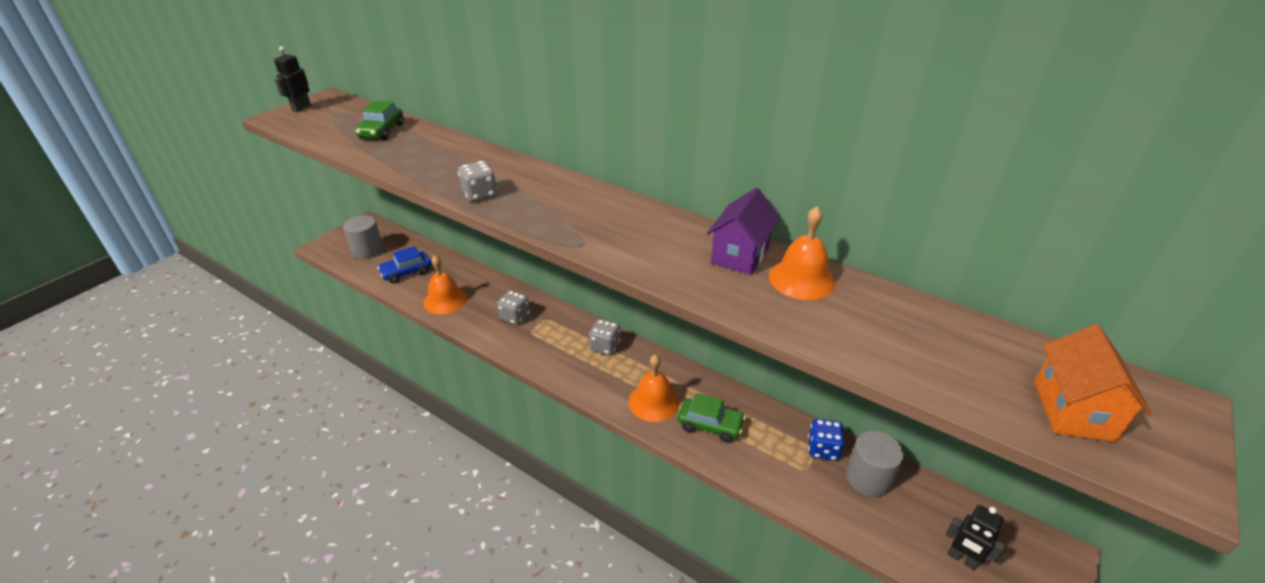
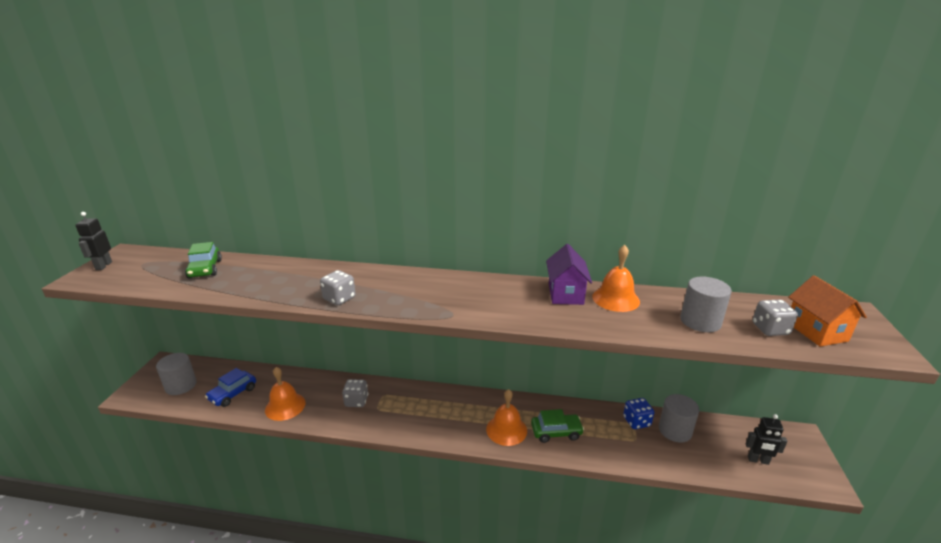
camera: 25 degrees left, 10 degrees down
(605, 346) = (444, 401): grey dice -> grey dice (770, 329)
(895, 342) = (700, 321): none -> grey cylinder

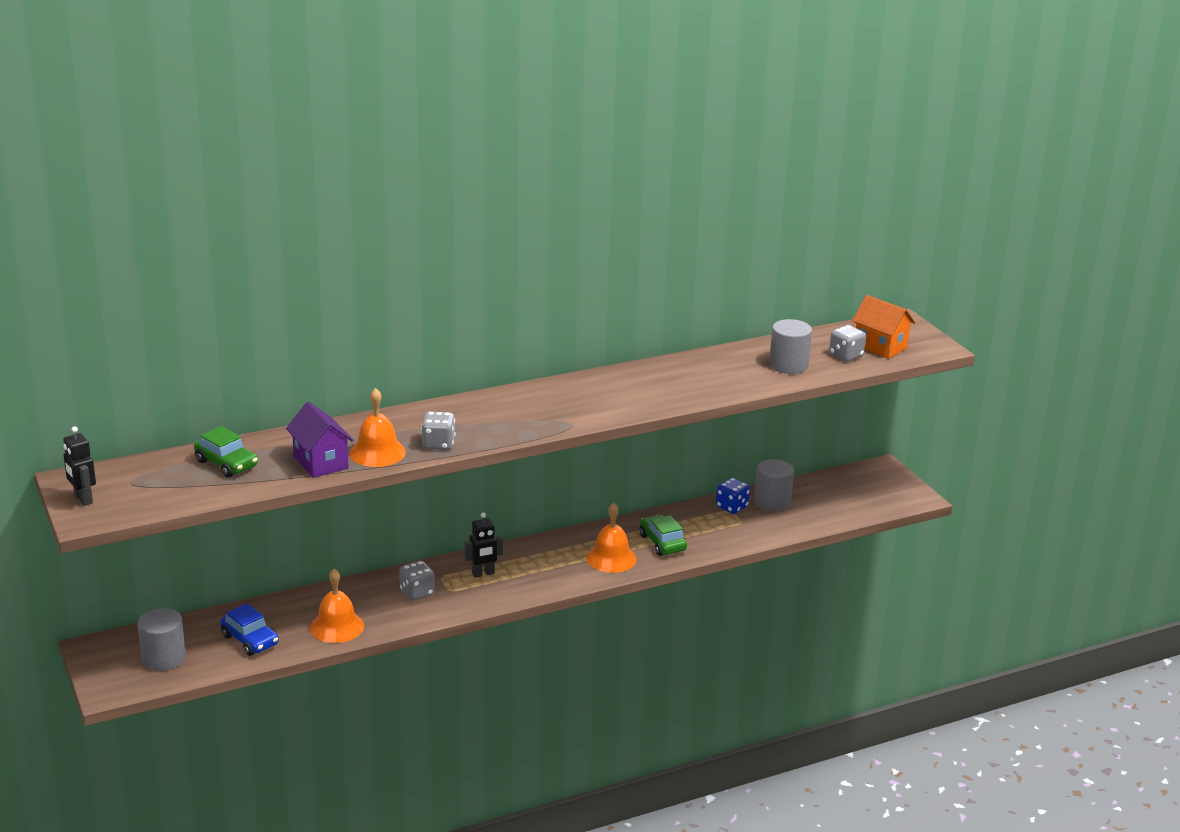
camera: 35 degrees left, 0 degrees up
(233, 393) = (250, 640): blue car -> blue car turned 45 degrees counterclockwise
(556, 432) = (662, 543): green car -> green car turned 75 degrees counterclockwise
(565, 294) = (653, 374): purple house -> purple house (320, 462)
(615, 299) = (702, 366): orange bell -> orange bell (377, 452)
(758, 460) = (857, 500): black robot -> black robot (483, 574)

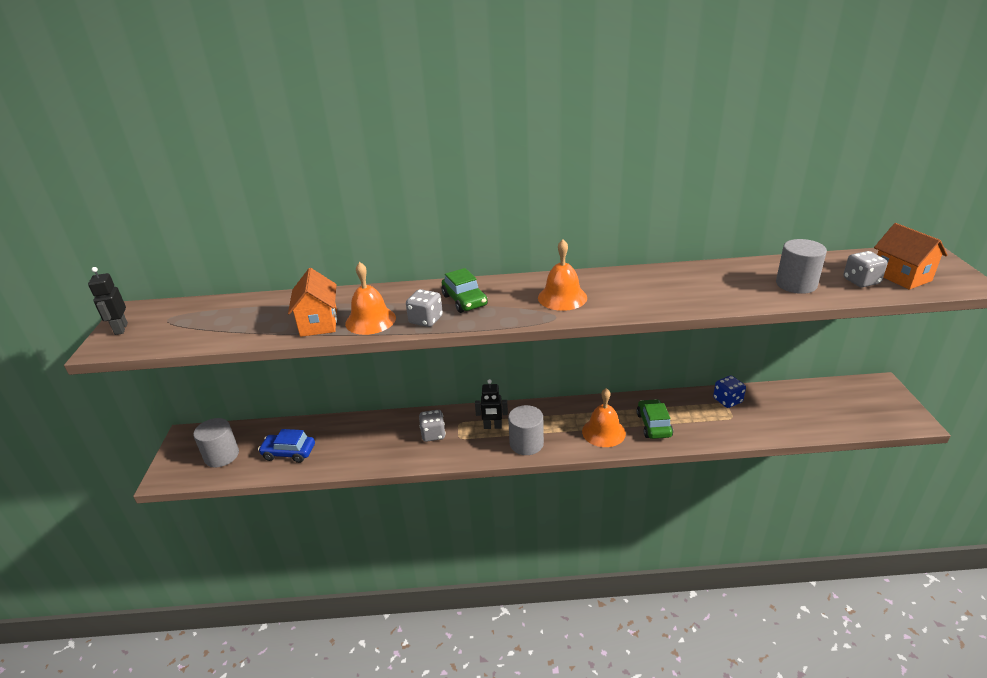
camera: 25 degrees right, 5 degrees up
(226, 464) = (249, 313): green car -> green car (464, 300)
(250, 640) = (289, 452): blue car -> blue car turned 120 degrees clockwise
(320, 462) = (318, 323): purple house -> orange house
(337, 626) = (356, 454): orange bell -> orange bell (562, 297)
(772, 502) = (766, 402): grey cylinder -> grey cylinder (526, 443)

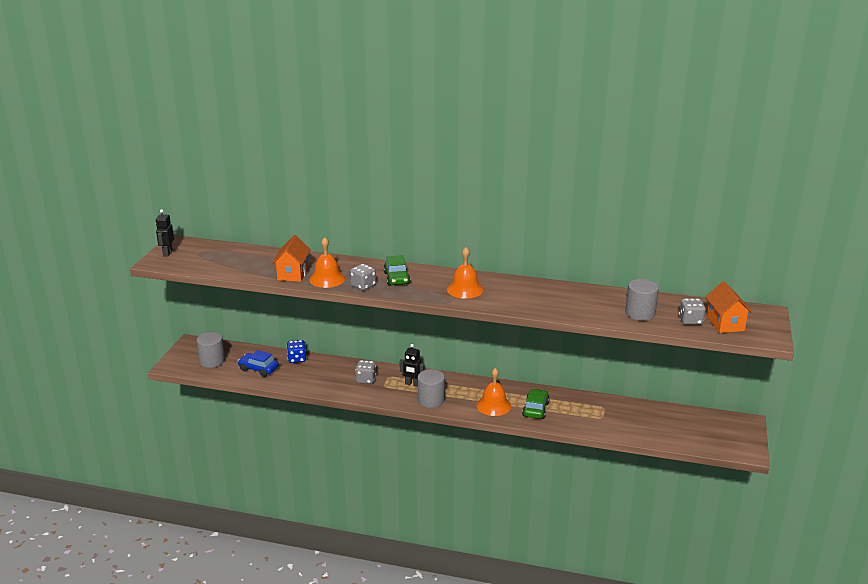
camera: 15 degrees right, 5 degrees down
(727, 400) = (607, 406): blue dice -> blue dice (297, 359)

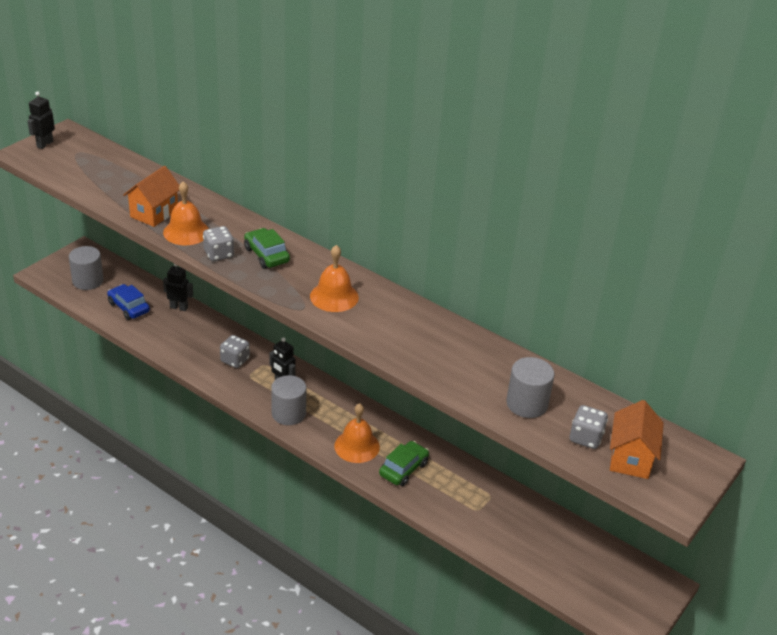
camera: 20 degrees right, 10 degrees up
(297, 359) = (179, 307): blue dice -> black robot
(396, 278) = (266, 255): green car -> green car turned 135 degrees clockwise

